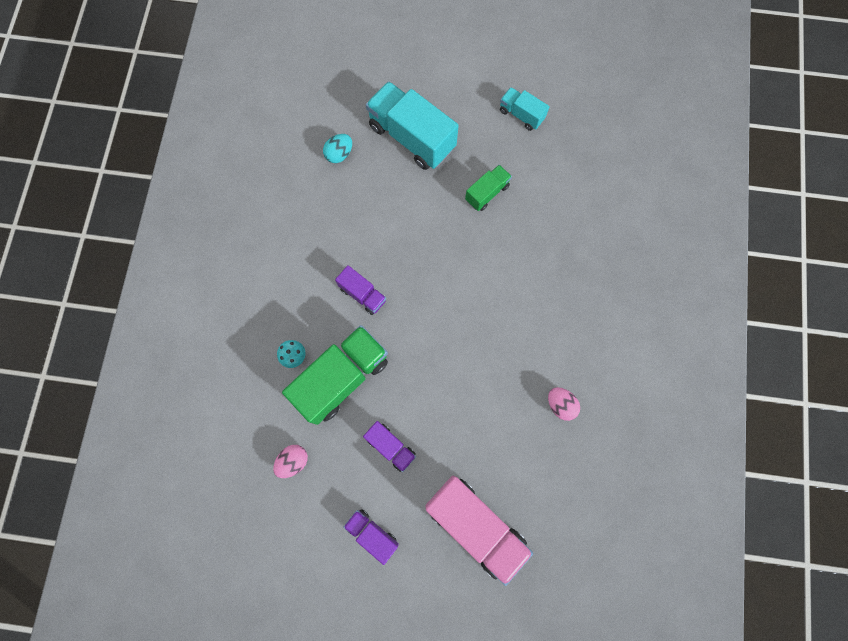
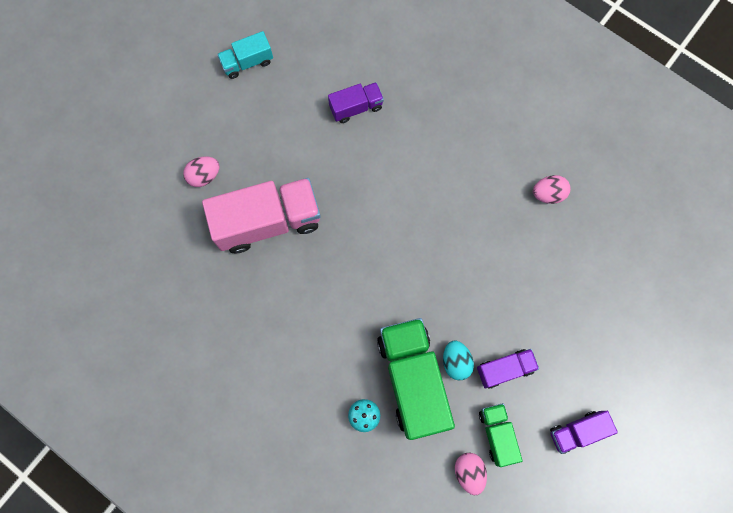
camera: 60 degrees left, 0 degrees up
(339, 154) = (176, 256): turquoise egg -> turquoise egg (456, 362)
(362, 294) = (339, 314): purple truck -> purple truck (356, 107)
(412, 137) = (204, 176): turquoise truck -> pink egg
(475, 525) = (616, 332): pink truck -> pink truck (268, 222)
(487, 193) = (307, 139): green truck -> green truck (497, 434)

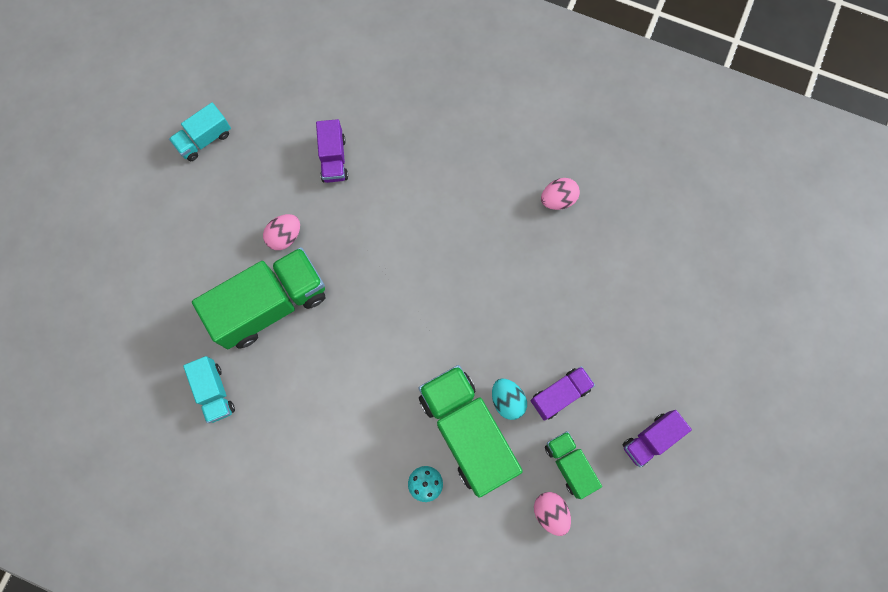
camera: 15 degrees left, 0 degrees up
(200, 285) = (214, 392): none -> turquoise truck
(204, 176) = (189, 273): pink egg -> pink egg (285, 236)
(268, 222) = (270, 304): pink truck -> green truck
(356, 107) = (333, 159): purple truck -> purple truck turned 120 degrees clockwise

